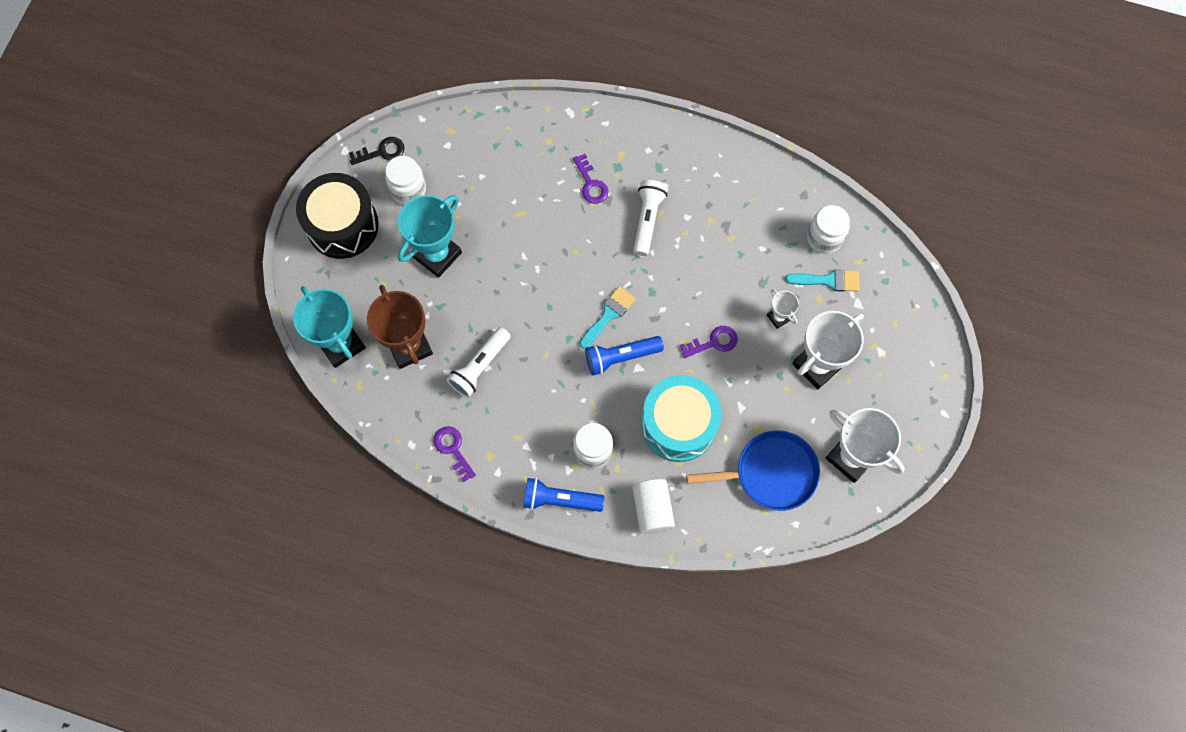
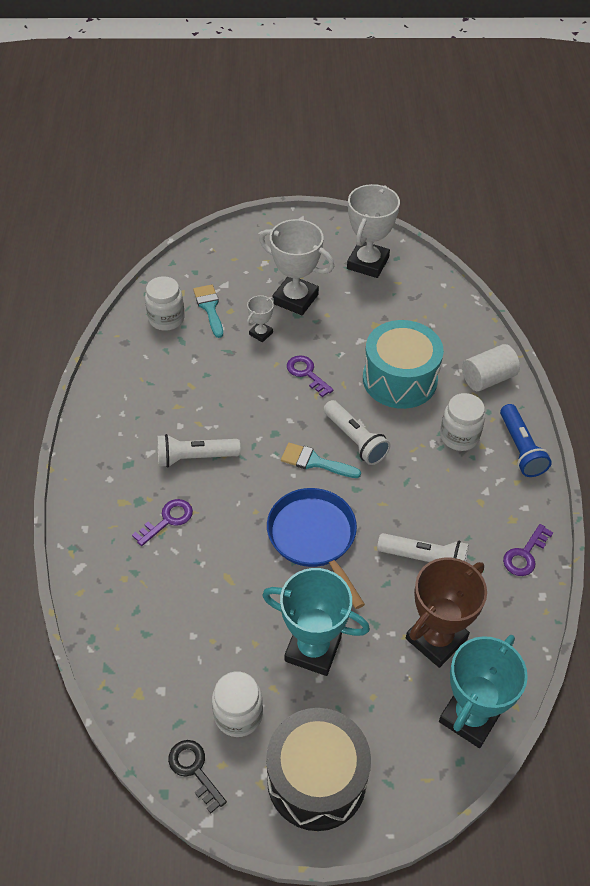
camera: 110 degrees left, 20 degrees down
(621, 357) = (355, 440): blue flashlight -> white flashlight
(771, 473) = (409, 308): blue pan -> blue pan (314, 537)

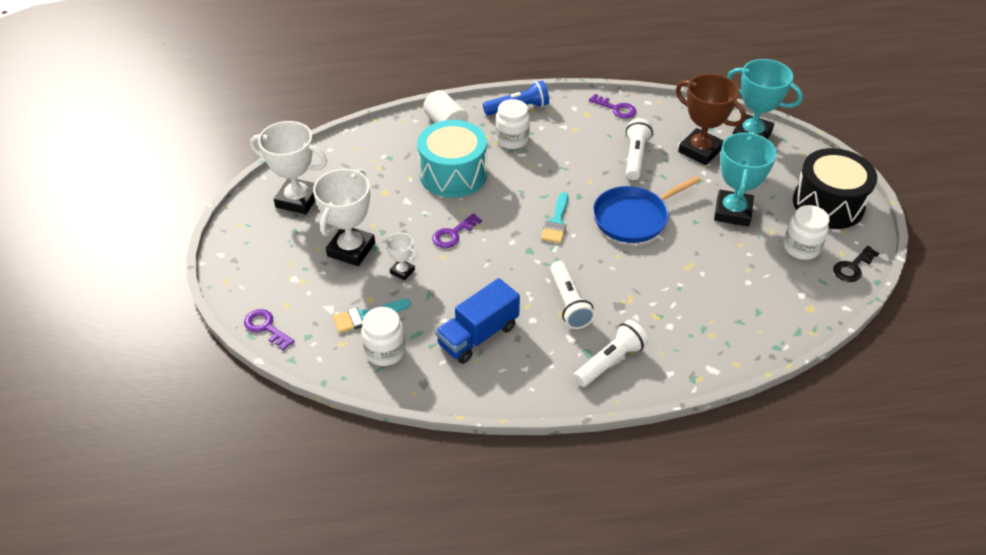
camera: 95 degrees left, 5 degrees down
(167, 520) = (643, 313): purple key -> purple key (266, 327)
(170, 383) = (478, 335): none -> blue truck
(355, 440) = (527, 198): white flashlight -> white flashlight (610, 361)

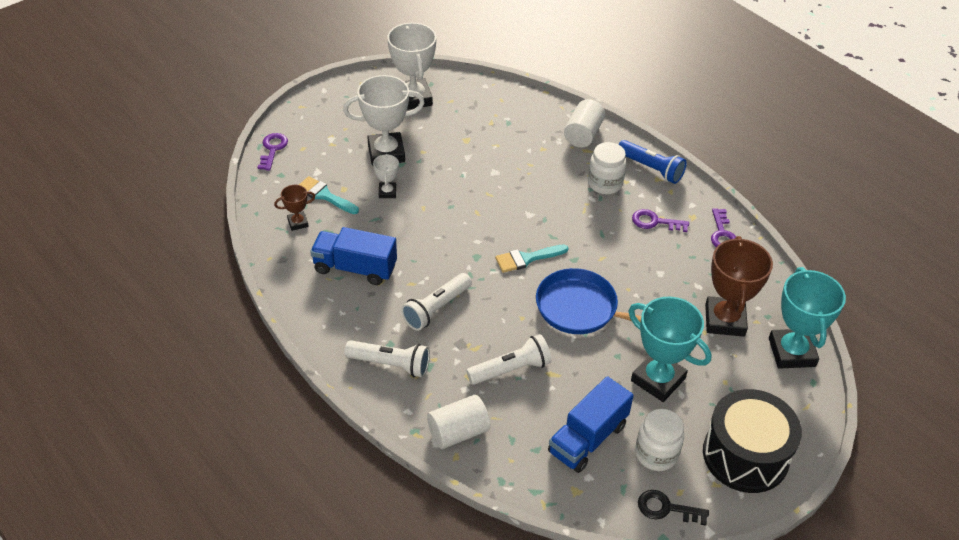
camera: 55 degrees right, 0 degrees up
(385, 351) = (298, 223): white jar -> brown trophy
(453, 174) = (525, 168): turquoise drum -> none
(453, 234) = (454, 201): purple key -> purple key (655, 222)
(635, 157) = (666, 276): white flashlight -> white flashlight (511, 369)
(712, 351) = (458, 432): none -> white cylinder
(732, 212) = (658, 379): turquoise trophy -> turquoise trophy turned 60 degrees clockwise
(765, 277) = (587, 438): none -> blue truck

